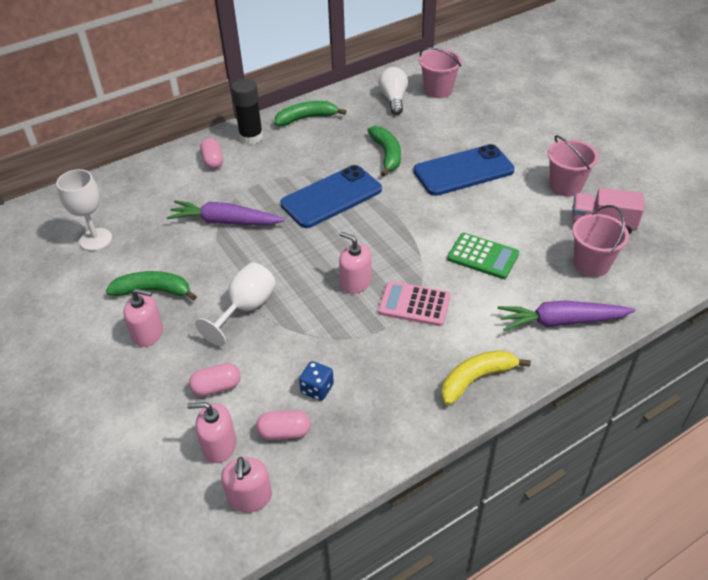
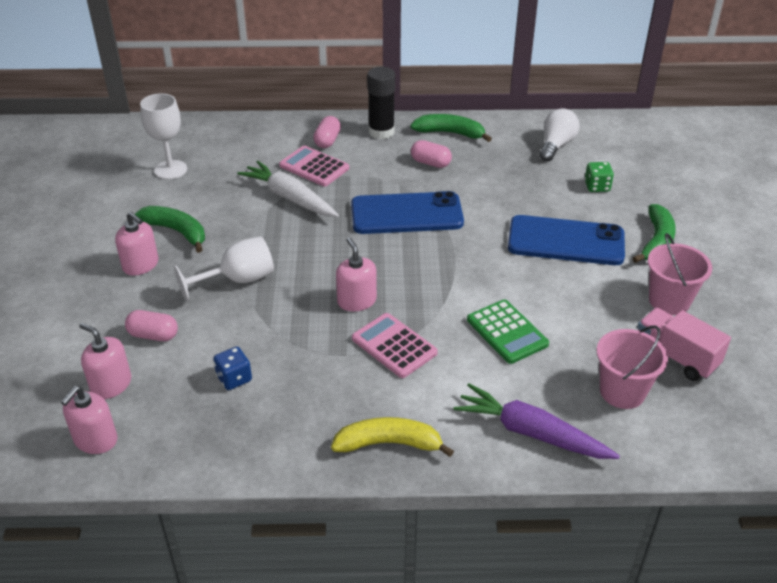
camera: 30 degrees right, 5 degrees down
(222, 187) = (314, 167): none -> pink calculator
(225, 222) = (289, 198): purple carrot -> white carrot
(284, 432) = (172, 401): pink capsule -> pink capsule (430, 163)
(386, 154) = (499, 195): green banana -> green banana (656, 241)
(438, 90) = (613, 153): pink bucket -> none
(449, 120) = (597, 186): none -> green dice

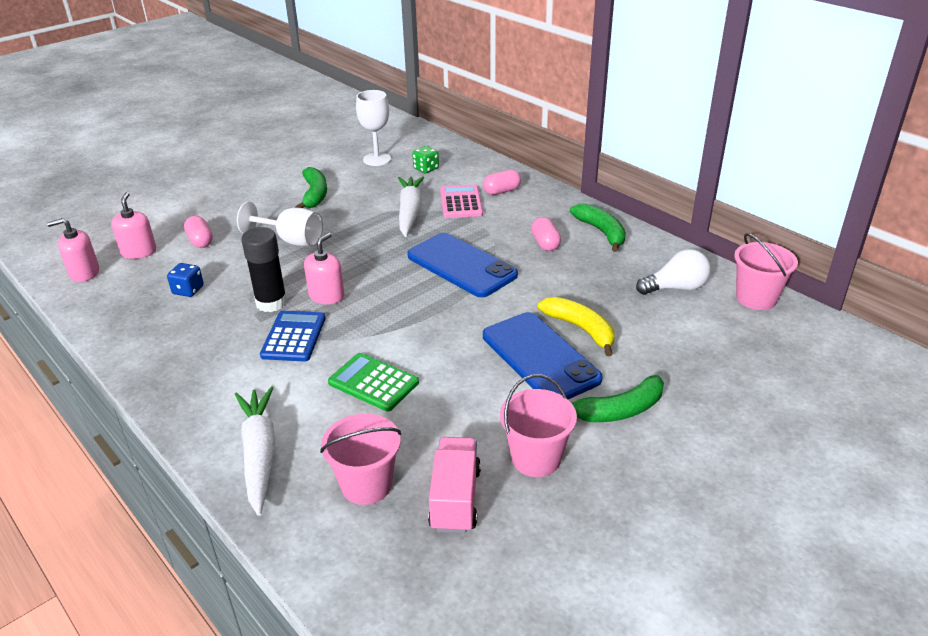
camera: 50 degrees right, 5 degrees down
(141, 265) = (264, 201): pink soap dispenser -> none
(381, 132) = (550, 205): black glue stick -> black glue stick (271, 303)
(389, 444) = (181, 387): yellow banana -> yellow banana (580, 329)
(394, 346) = (294, 337): pink calculator -> blue calculator
(507, 332) = (373, 383): green calculator -> green calculator turned 105 degrees clockwise
(531, 432) = (259, 454): purple carrot -> white carrot
(597, 186) = (650, 337): green dice -> green dice (426, 169)
(604, 125) = (756, 298): none -> pink bucket

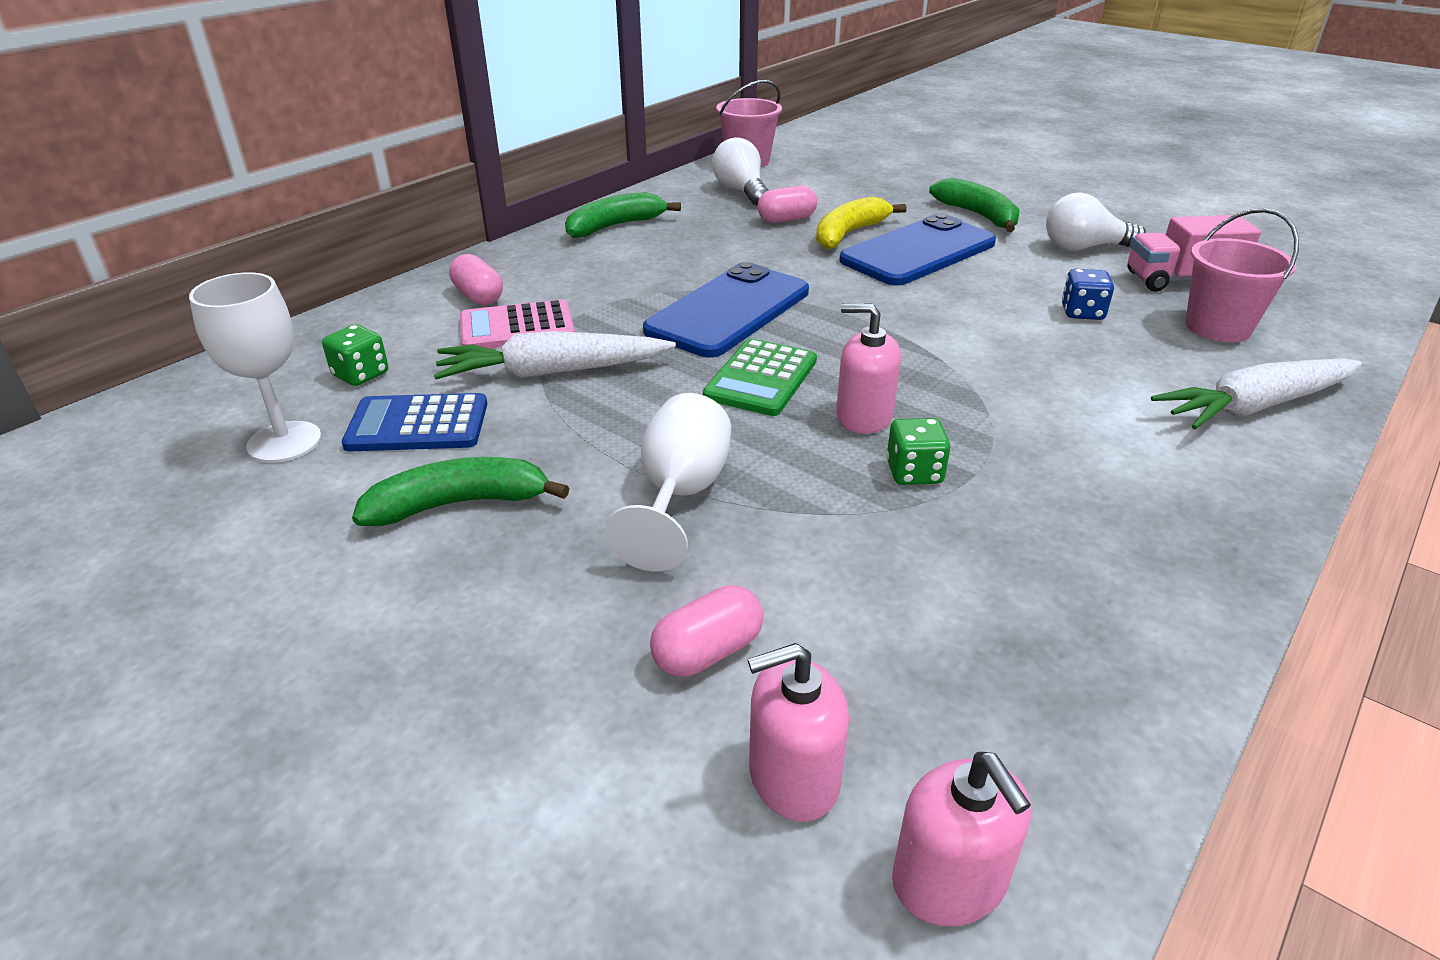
camera: 100 degrees left, 0 degrees up
(188, 290) = (928, 603): blue dice -> blue dice (1082, 313)
(271, 303) = (914, 473): black glue stick -> green dice
(294, 337) = (994, 428): blue calculator -> blue calculator (418, 424)
(373, 383) = (1046, 346): green calculator -> green calculator (761, 378)
(536, 458) = (1084, 248): pink bucket -> white light bulb
(545, 243) = (651, 258): pink capsule -> pink capsule (786, 219)

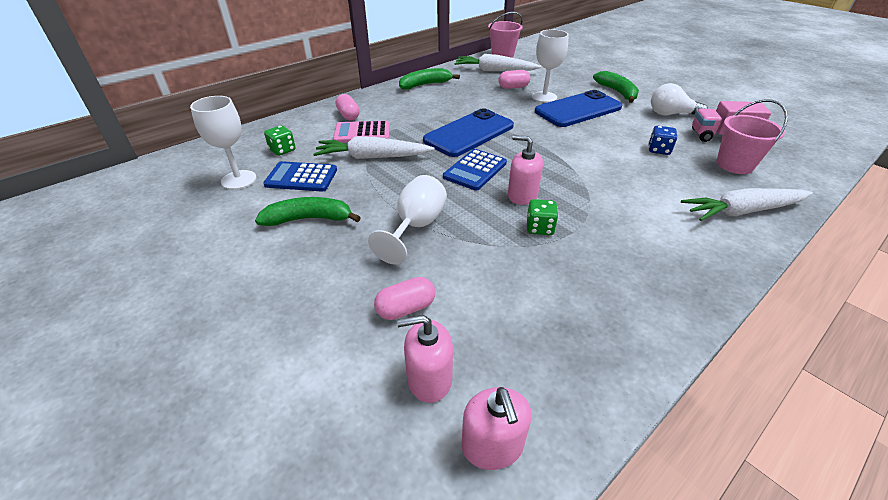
camera: 10 degrees right, 5 degrees up
(741, 191) = (494, 71): white light bulb -> white carrot
(761, 378) = (475, 170): green calculator -> blue calculator
(849, 233) = (544, 97): yellow banana -> white goblet

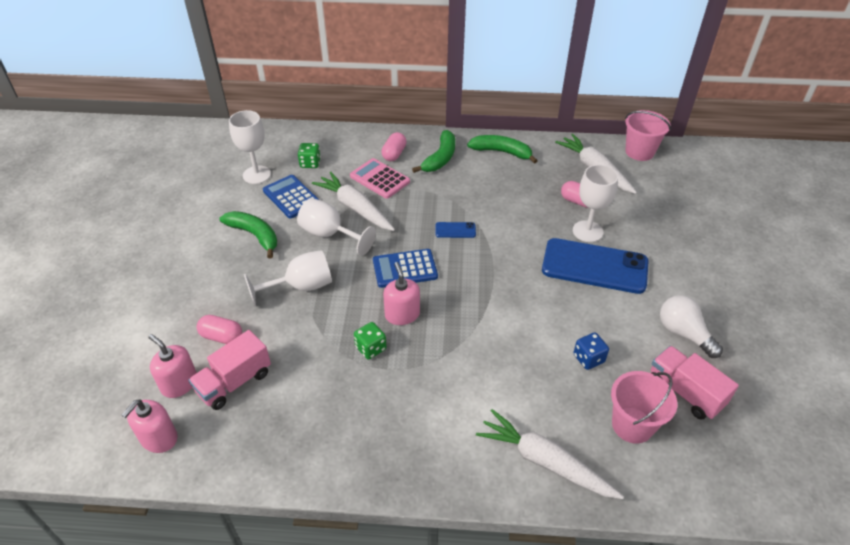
camera: 45 degrees right, 5 degrees up
(380, 182) = (330, 235): none -> white goblet
(469, 133) = (455, 230): blue phone -> blue phone, size x0.42
(480, 332) = (234, 382): none -> pink truck
(617, 92) = (677, 271): green banana -> green banana (440, 158)

